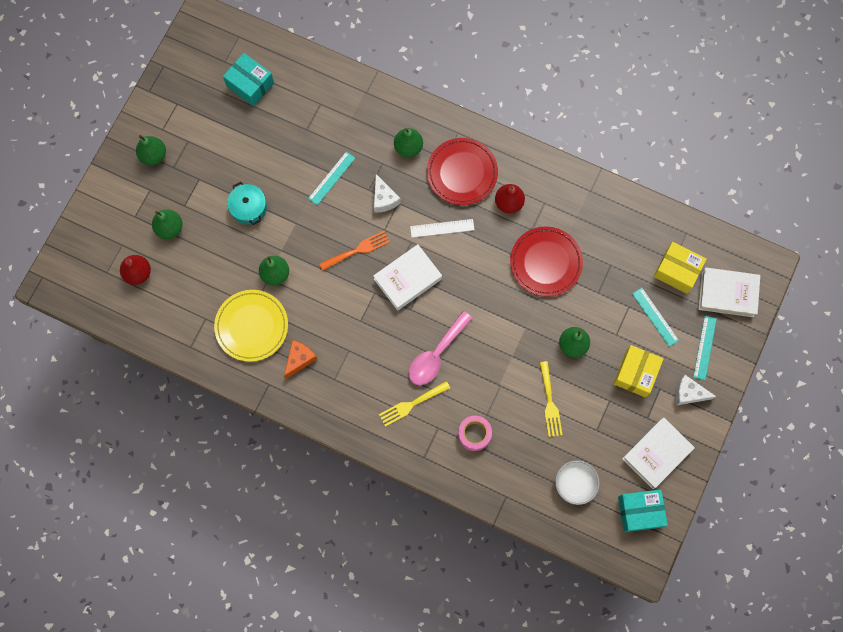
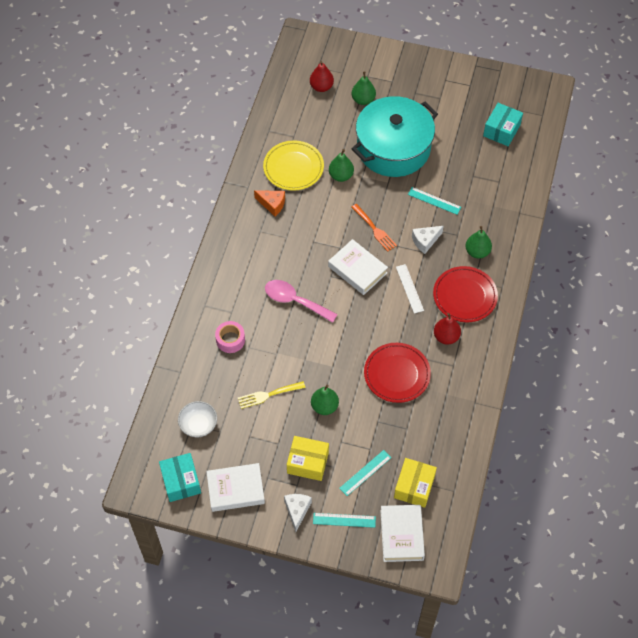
camera: 80 degrees right, 15 degrees down
(153, 155) = (421, 78): green pear -> none
(248, 207) = (393, 148): turquoise pot -> turquoise pot, size x2.42
(411, 404) = (248, 289): yellow fork -> none
(657, 454) = (236, 489): white book -> white book turned 45 degrees counterclockwise

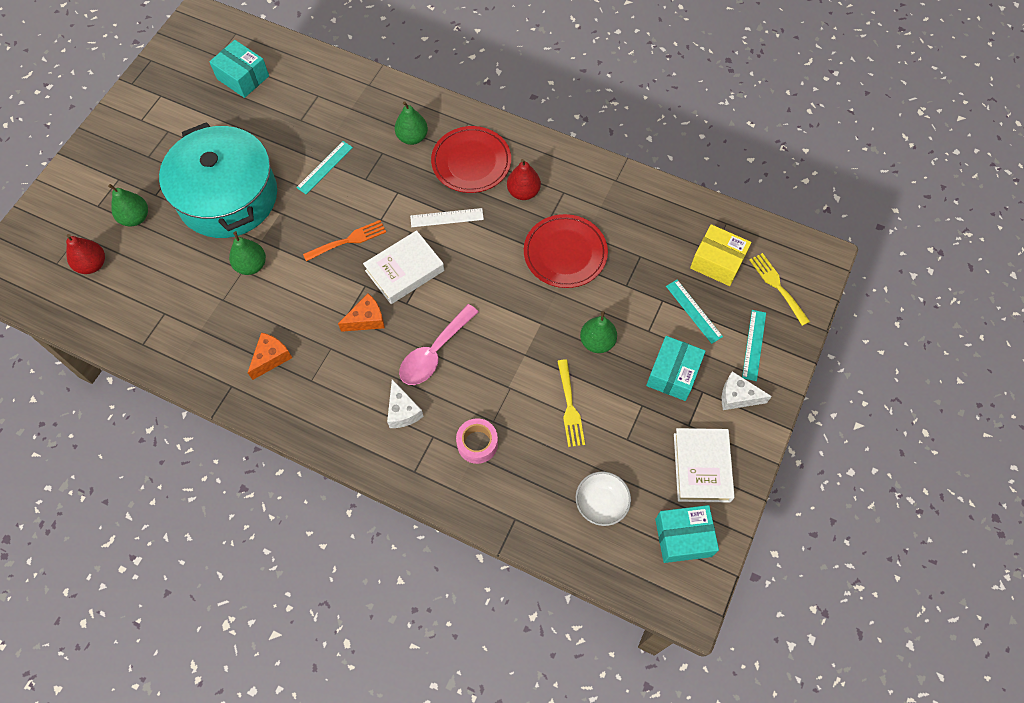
camera: 80 degrees left, 5 degrees up
(293, 167) = (218, 321): yellow plate -> none
(308, 462) = (673, 374): yellow box -> turquoise box
(313, 254) = (366, 319): none -> orange cheese
(402, 535) = (777, 286): white book -> yellow fork
(425, 241) = (382, 188): white cheese -> white cheese (402, 411)

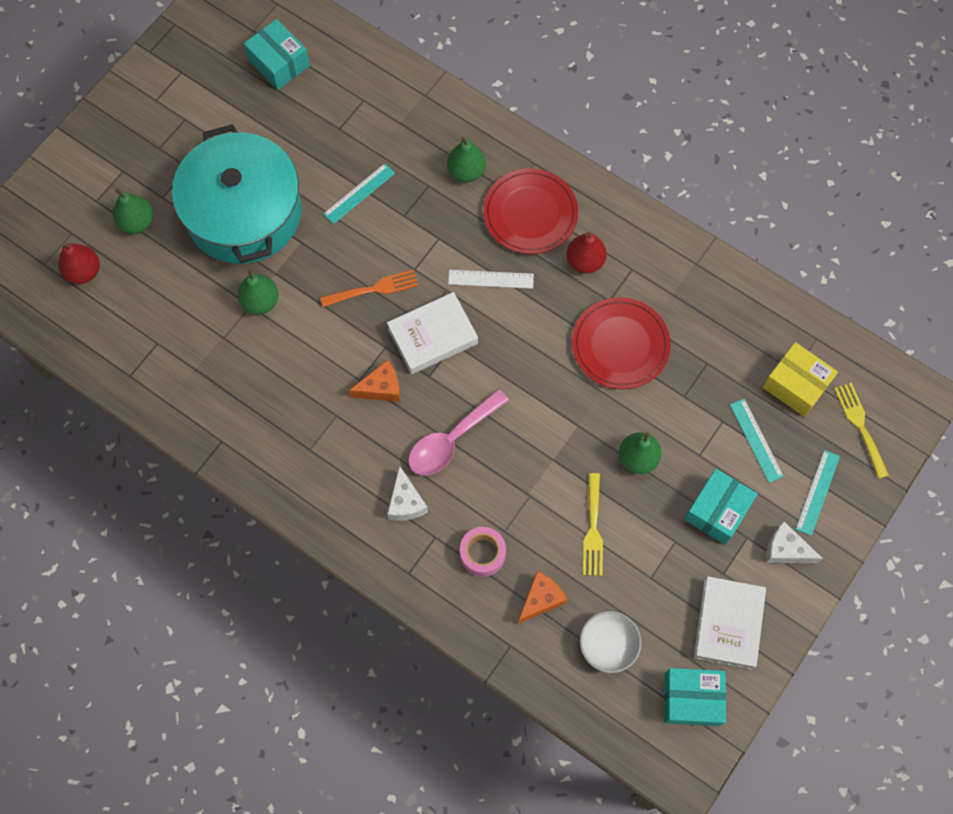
camera: 10 degrees right, 5 degrees up
(271, 358) = (269, 415): orange cheese -> orange cheese (541, 599)

